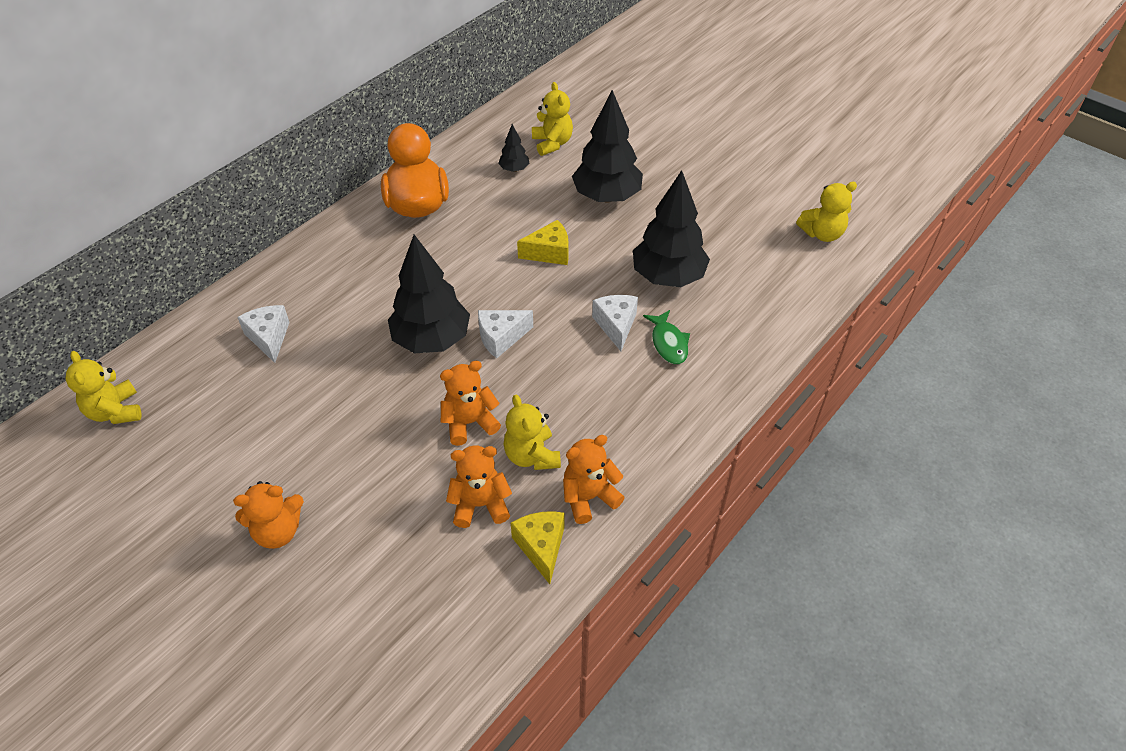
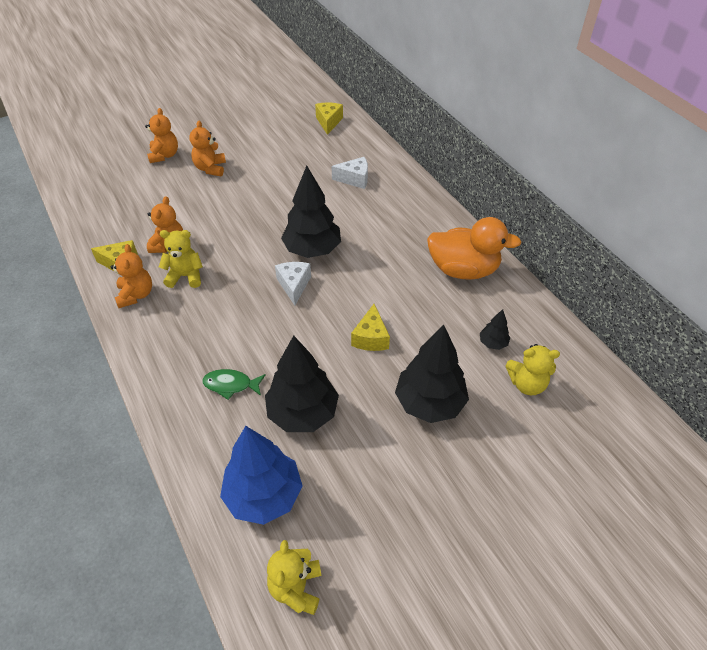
camera: 110 degrees right, 0 degrees up
(115, 411) = (328, 122): yellow teddy bear -> yellow cheese
(469, 423) = (230, 253): orange teddy bear -> orange teddy bear (164, 155)
(616, 325) = (268, 356): white cheese -> none
(765, 277) = (264, 495): none -> blue tree

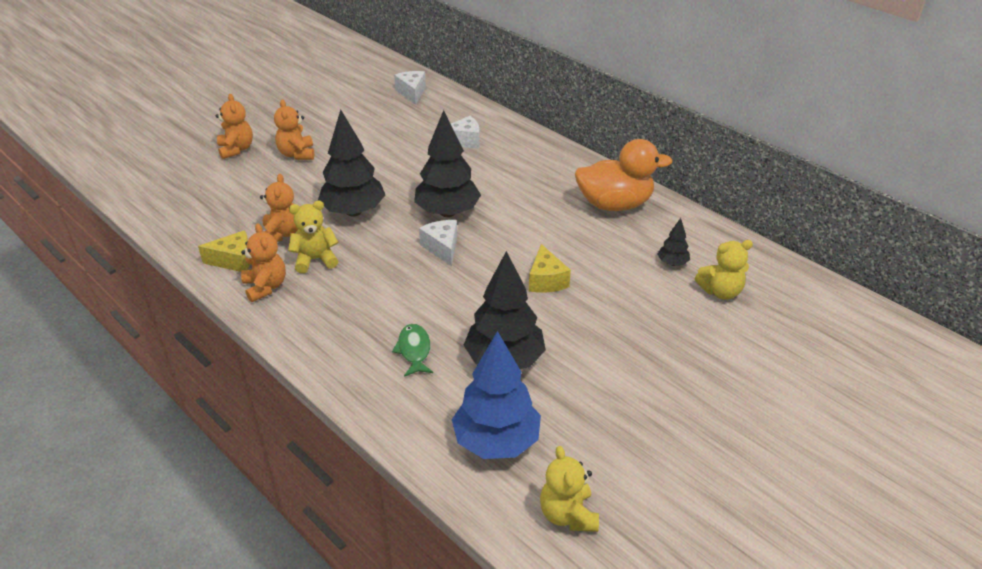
camera: 15 degrees left, 10 degrees down
(231, 385) = (414, 350): green fish -> green fish turned 90 degrees clockwise
(328, 122) = (412, 93): yellow cheese -> white cheese
(429, 403) = (632, 326): black tree -> black tree (353, 211)

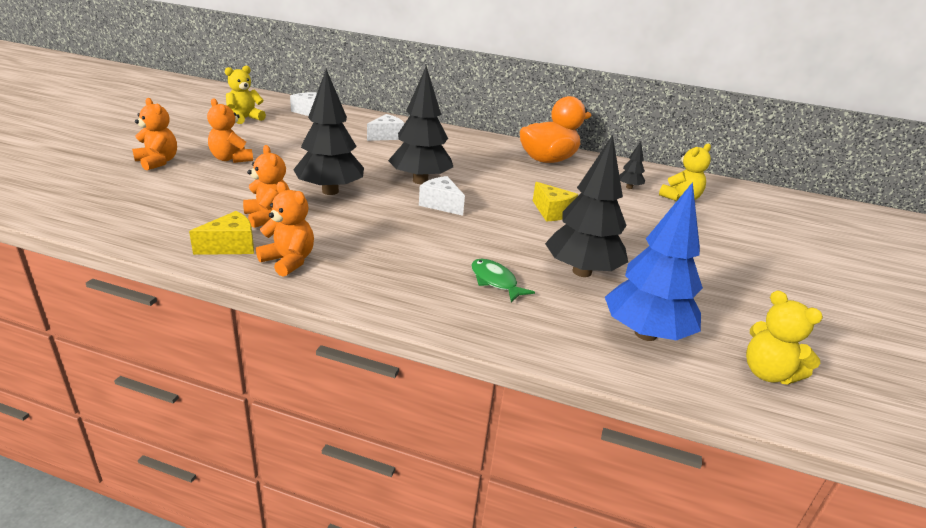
camera: 30 degrees left, 10 degrees down
(315, 259) = (325, 231): yellow teddy bear -> yellow teddy bear (245, 118)

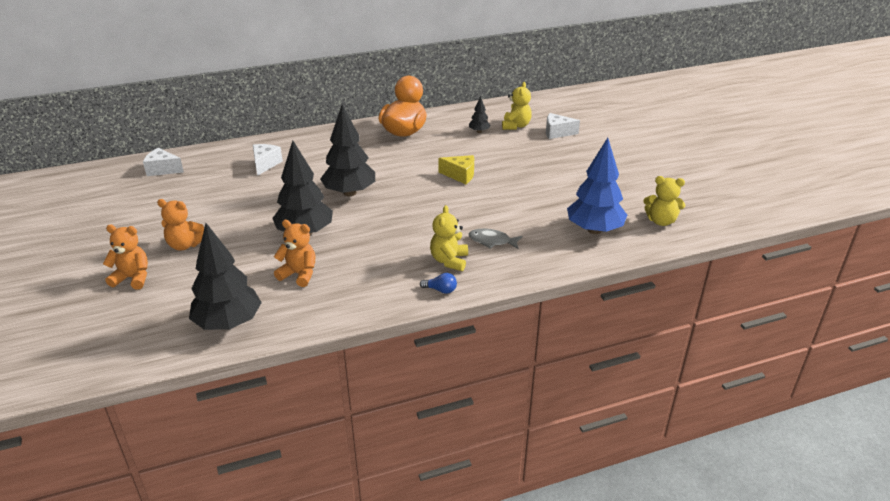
camera: 35 degrees left, 5 degrees up
(231, 246) = (312, 307): yellow cheese -> none
(245, 118) = (121, 202): yellow teddy bear -> yellow teddy bear (449, 261)
(289, 261) = (364, 295): orange teddy bear -> none
(365, 296) = (440, 290): none -> blue light bulb
(441, 204) = (390, 205): white cheese -> white cheese (557, 133)
(495, 281) = (492, 241): green fish -> grey fish
(581, 271) = (525, 209): black tree -> black tree (228, 323)

